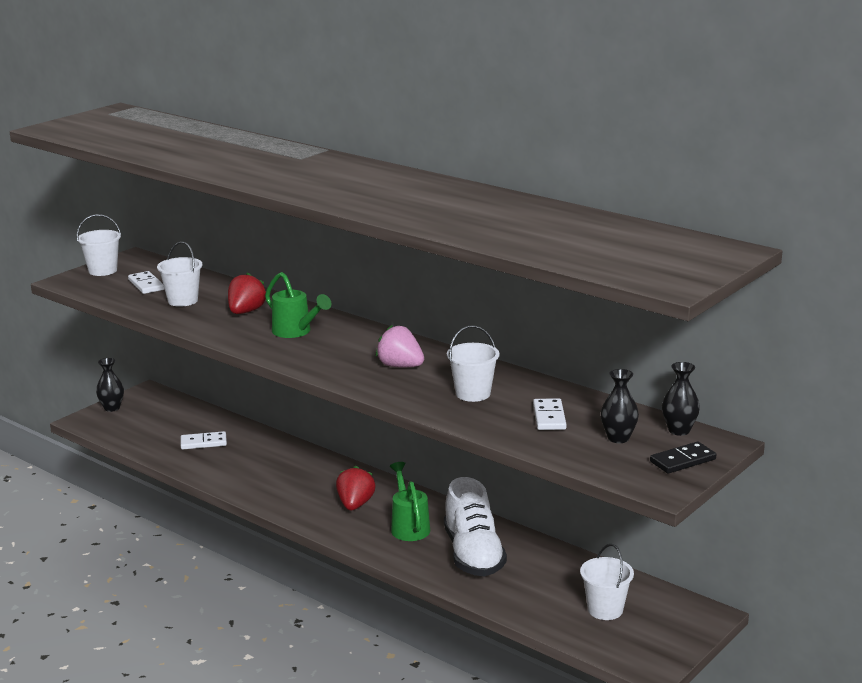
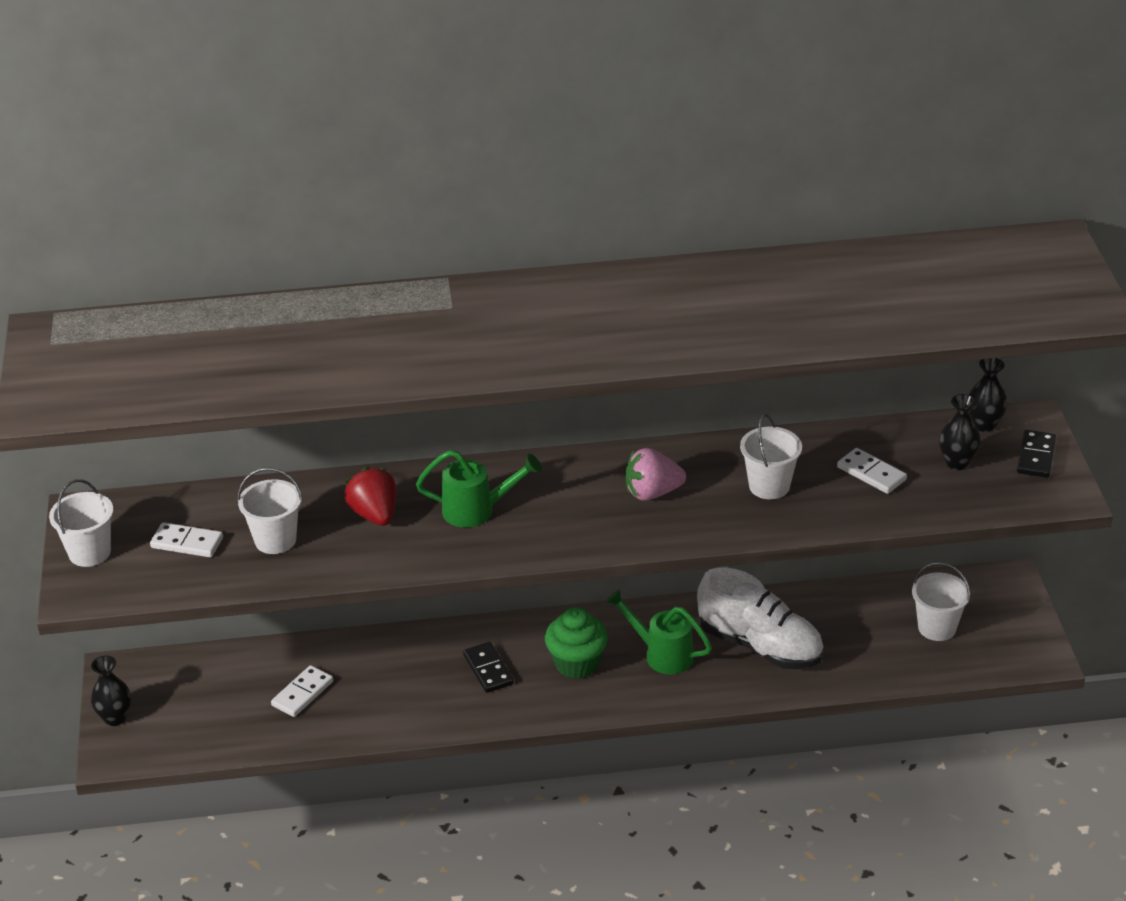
camera: 45 degrees left, 15 degrees up
(306, 482) = (488, 669): none -> black domino
(355, 505) = (577, 664): red strawberry -> green cupcake

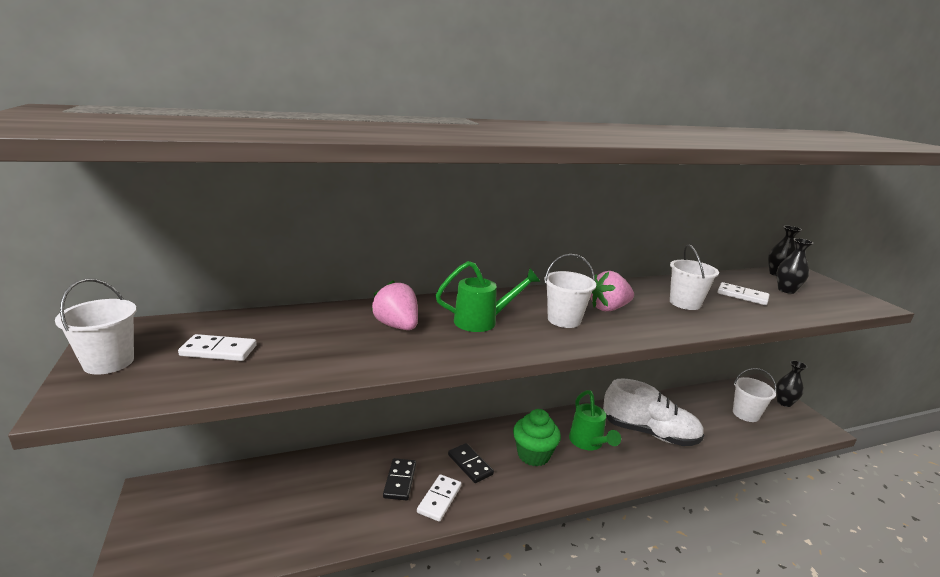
camera: 15 degrees left, 15 degrees down
(115, 718) = (141, 538): black vase -> black vase (784, 403)
(275, 540) = (308, 346): white bucket -> white bucket (564, 320)
(302, 693) = (322, 497): white domino -> white domino (439, 499)
(374, 514) = (397, 326): red strawberry -> pink strawberry
(661, 654) = (588, 443): green watering can -> green watering can turned 120 degrees counterclockwise
(1036, 456) = (826, 287): black domino -> black domino (400, 481)

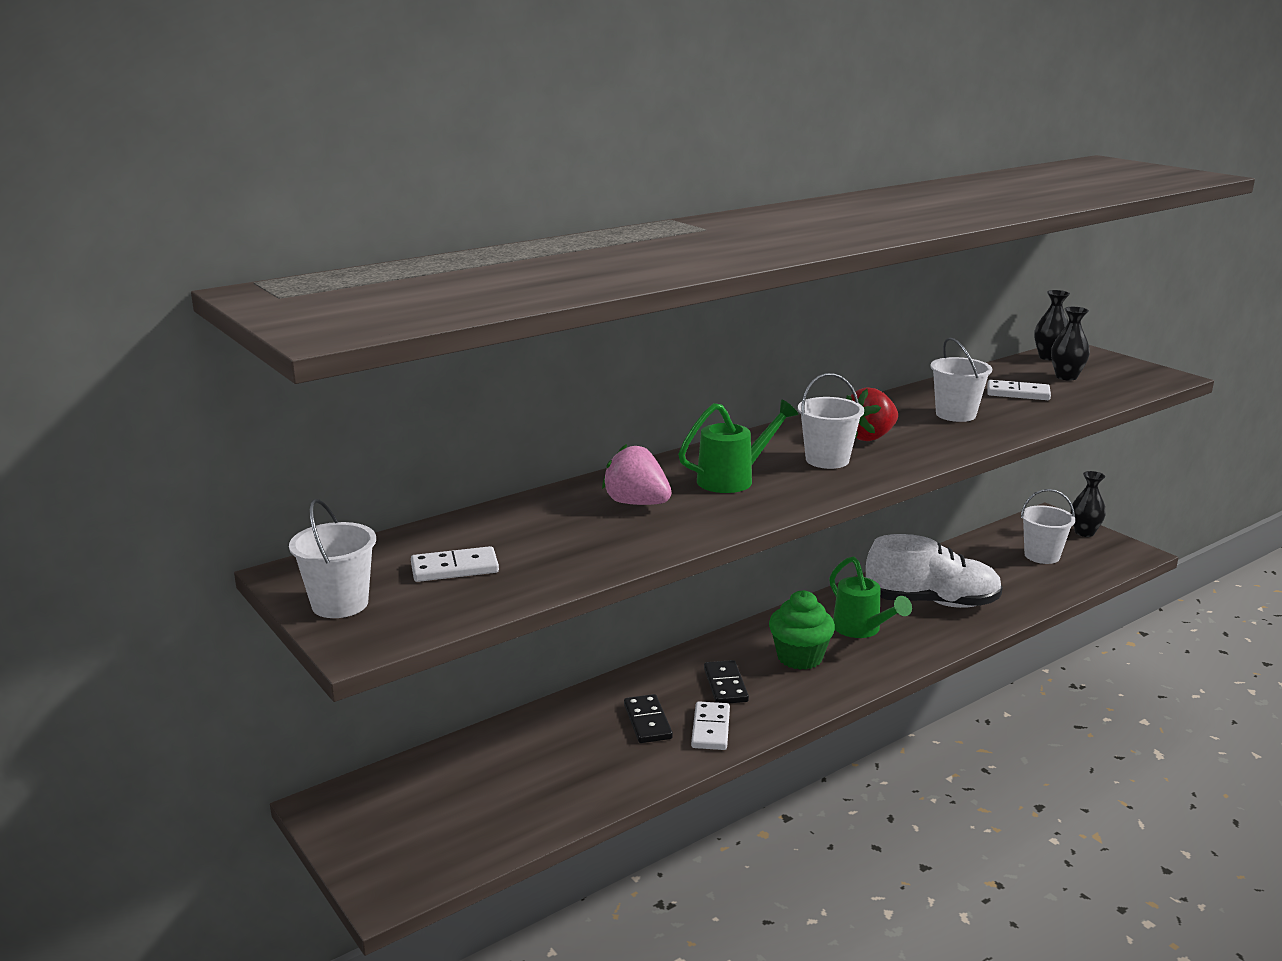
camera: 15 degrees left, 0 degrees up
(470, 464) = (725, 685): black domino -> black domino turned 45 degrees clockwise
(608, 308) = (870, 437): pink strawberry -> red strawberry

